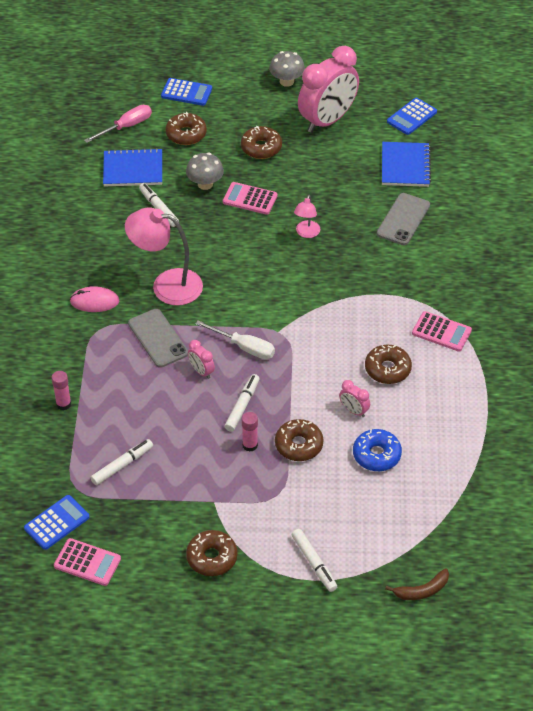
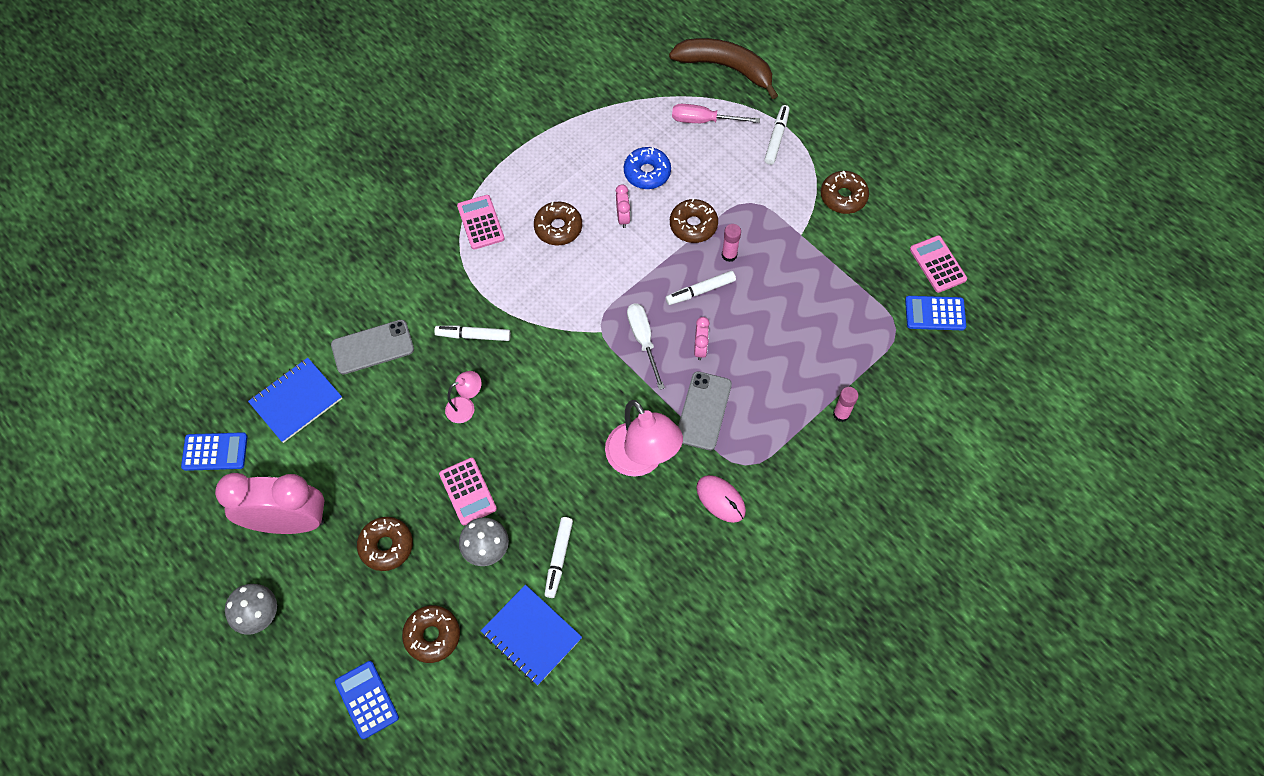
camera: 135 degrees left, 15 degrees up
(122, 465) = (842, 319): white marker -> white marker (473, 336)
(126, 126) = (477, 707): pink screwdriver -> pink screwdriver (704, 120)
(422, 590) = (725, 67): brown banana -> brown banana, size x1.99

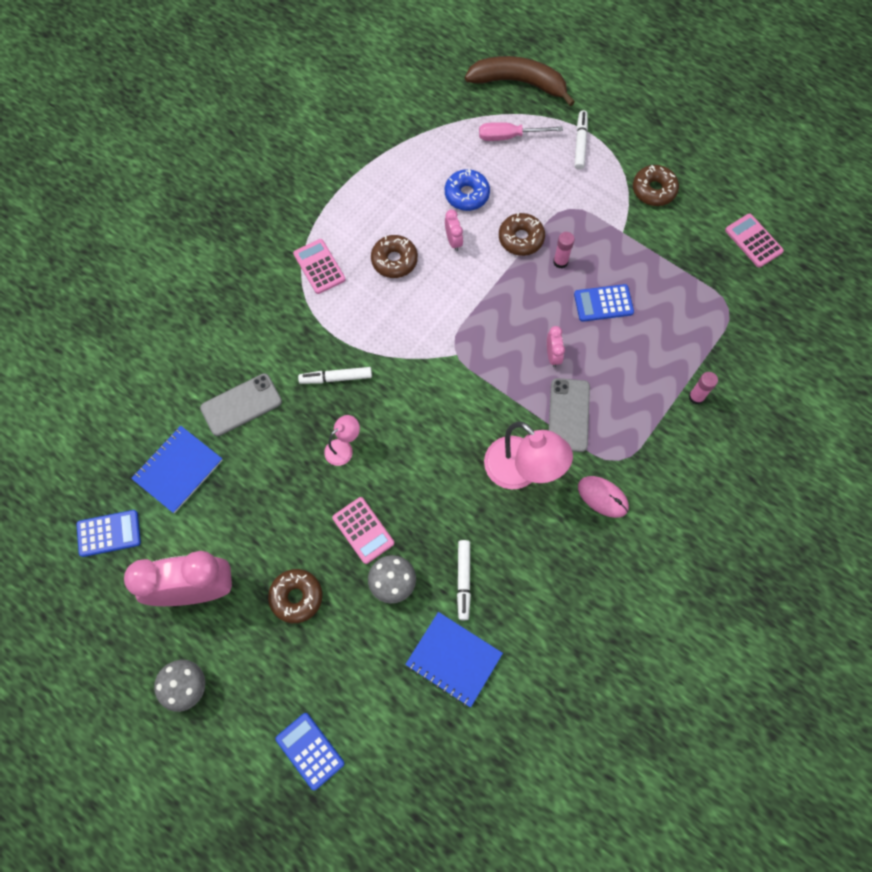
camera: 10 degrees left, 5 degrees up
(432, 635) = (359, 677): brown donut -> none
(643, 340) = (498, 356): white screwdriver -> none
(700, 291) = (541, 300): white marker -> none
(935, 313) = (761, 288): blue calculator -> blue calculator (603, 303)

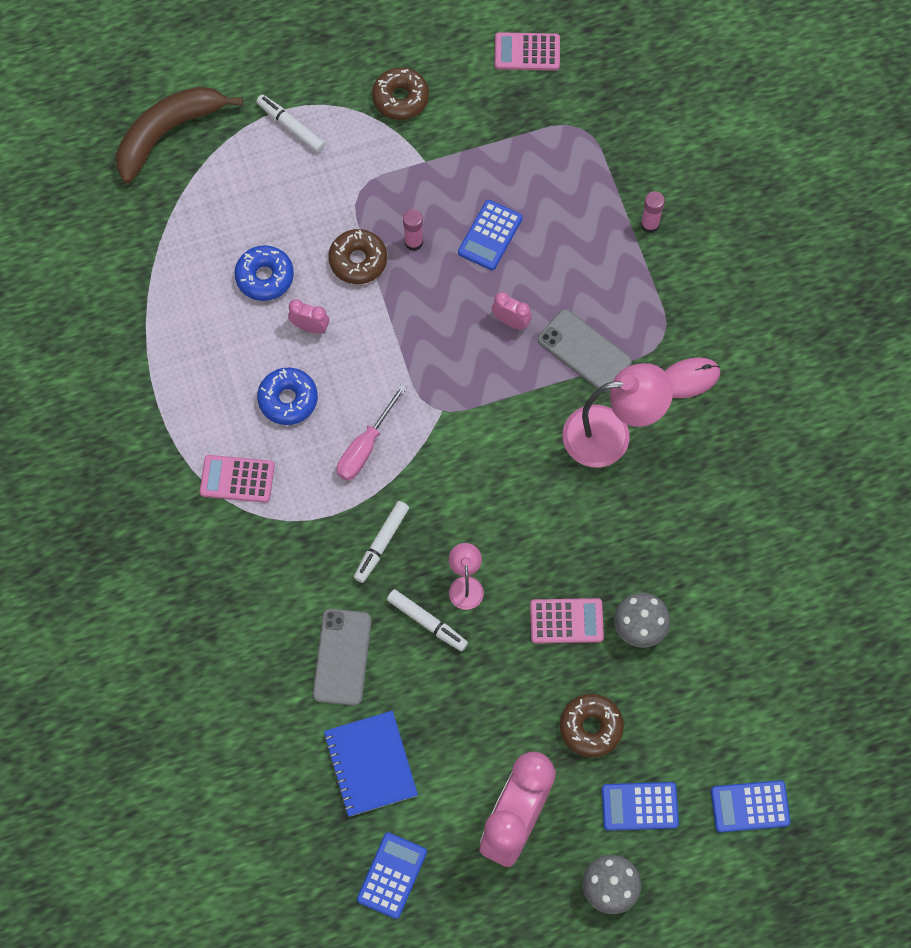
camera: 55 degrees left, 0 degrees up
(260, 669) = (639, 806): none -> blue calculator
(394, 260) = (288, 399): brown donut -> blue donut
(453, 659) = (751, 619): blue notebook -> none
(463, 580) = (682, 560): white marker -> white marker (427, 622)
(509, 136) = (227, 188): pink screwdriver -> pink screwdriver (365, 447)

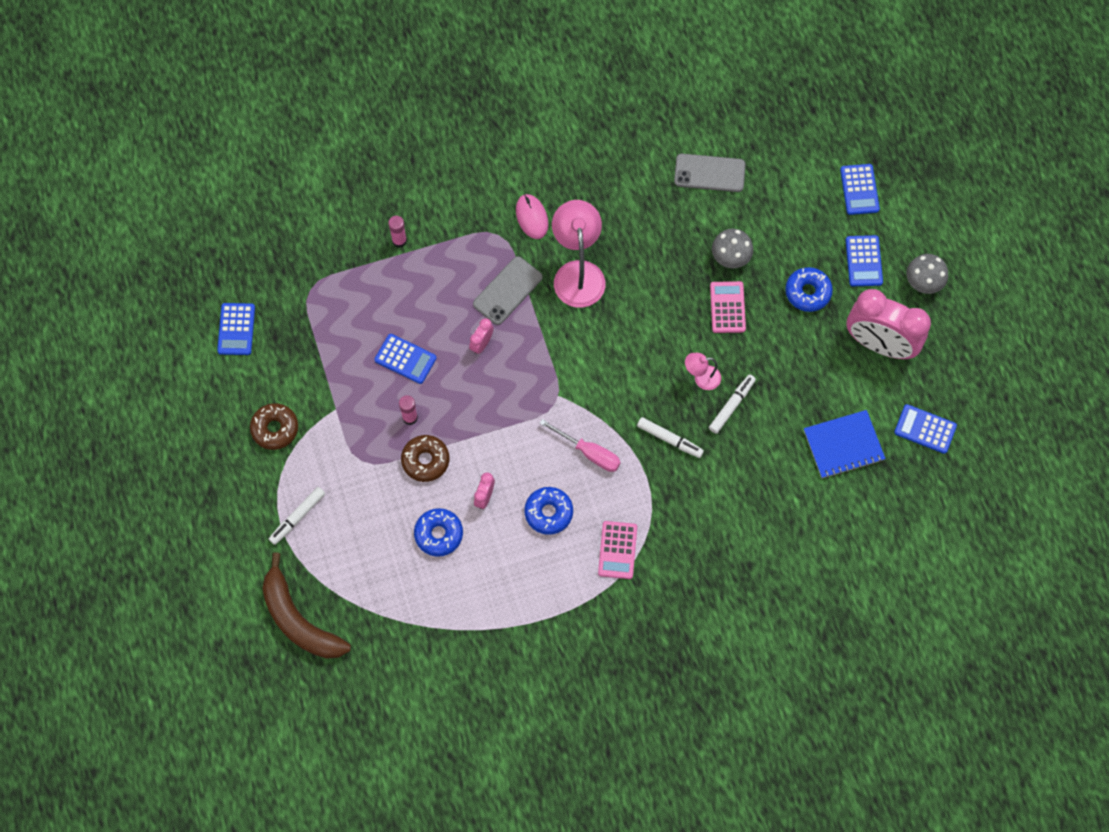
camera: 90 degrees left, 0 degrees up
(342, 657) = (761, 467): grey phone -> grey phone (709, 173)
(527, 52) = (236, 329): pink calculator -> blue calculator
(591, 727) = (807, 292): brown donut -> blue donut

